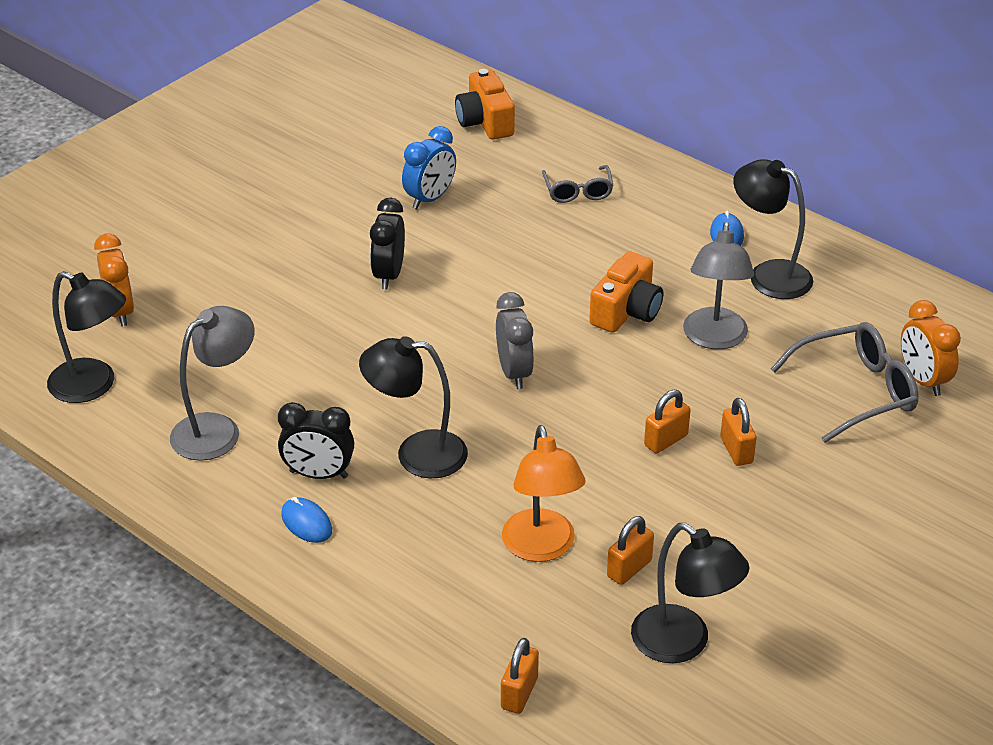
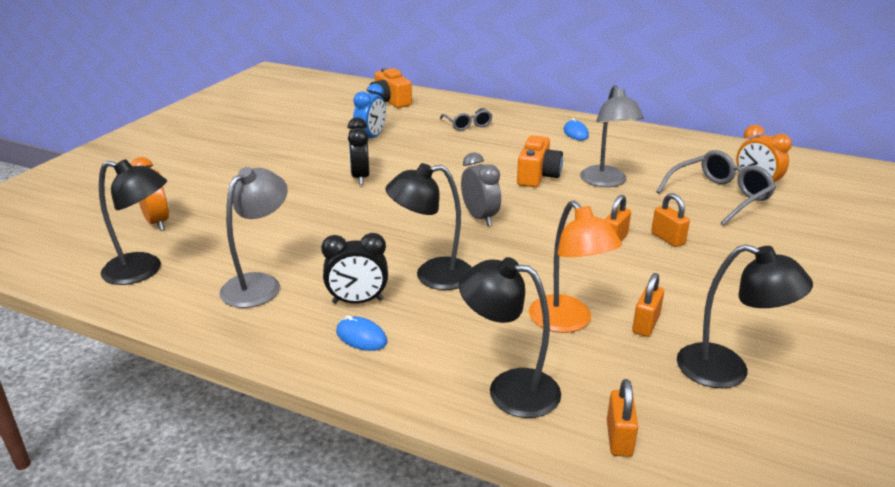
camera: 15 degrees left, 10 degrees down
(768, 275) = (616, 148): black lamp -> black lamp (509, 389)

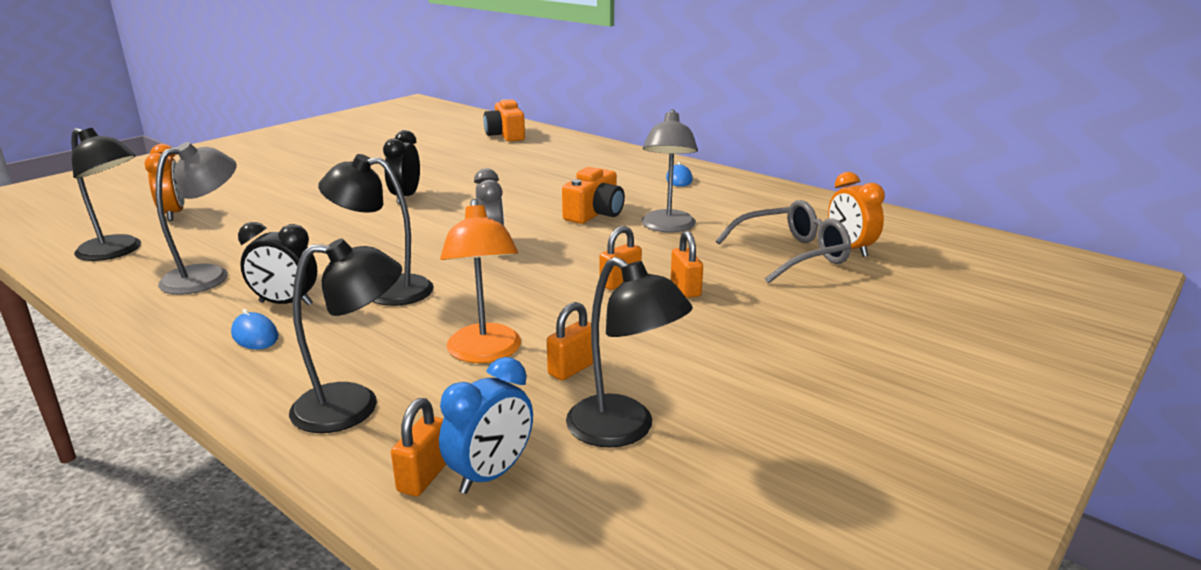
camera: 15 degrees right, 5 degrees down
(371, 138) = (453, 164): blue clock -> blue clock (491, 474)
(467, 124) = (566, 161): grey glasses -> none
(509, 389) = (354, 407): black lamp -> black lamp turned 135 degrees clockwise

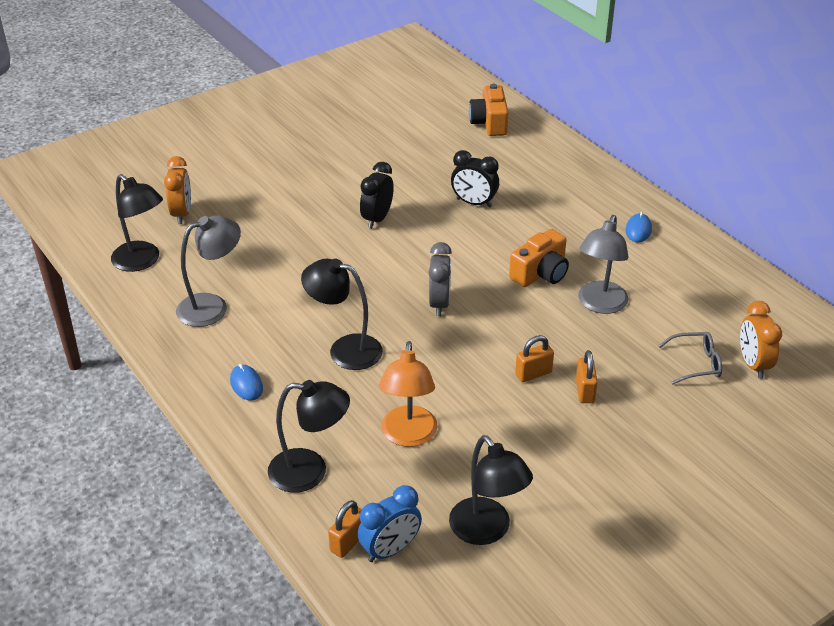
camera: 15 degrees right, 15 degrees up
(286, 303) = (269, 351): black clock -> black clock (474, 203)
(572, 368) = (468, 465): orange padlock -> none
(792, 254) = (696, 363): grey glasses -> grey glasses, size x0.61

